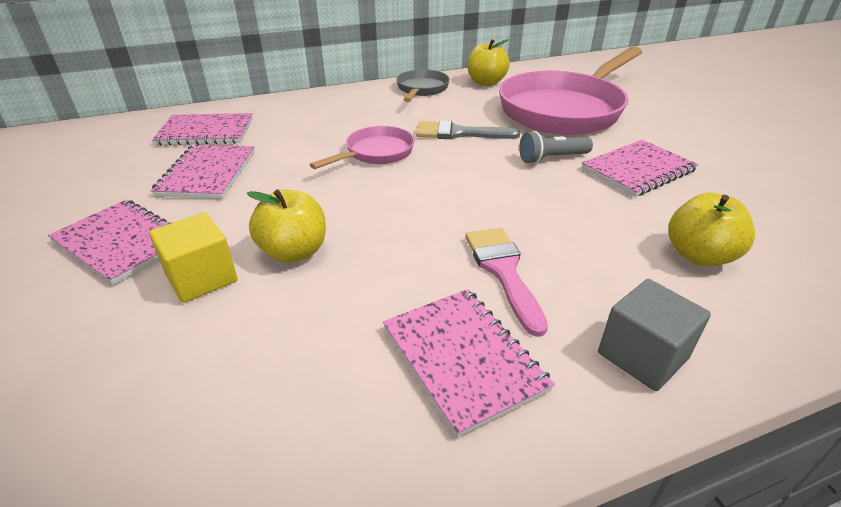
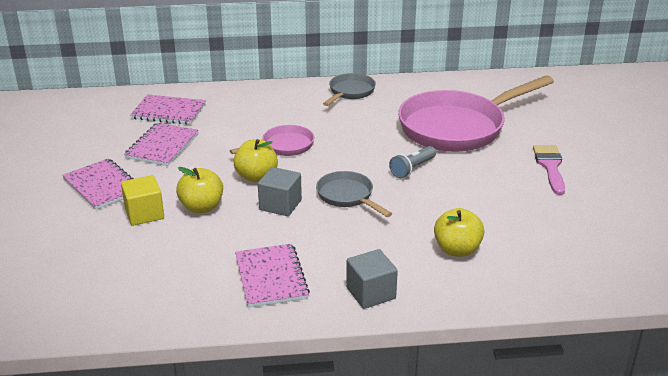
camera: 15 degrees right, 5 degrees down
(411, 230) = (280, 205): none -> grey cube
(459, 133) = (355, 138): grey brush -> none
(486, 82) = (410, 91): yellow apple -> yellow apple (256, 177)
(497, 204) = (347, 196): none -> grey pan
(503, 271) = (323, 238): pink brush -> pink brush (550, 166)
(552, 159) = (412, 169): grey flashlight -> grey flashlight turned 45 degrees counterclockwise
(638, 170) = (471, 187): pink notebook -> none

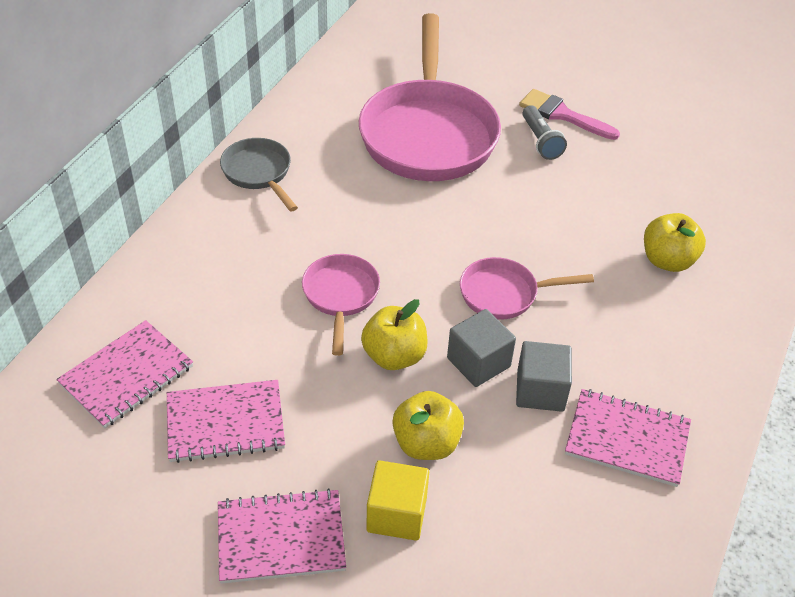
camera: 60 degrees left, 15 degrees up
(162, 146) = (225, 423): pink notebook -> pink notebook turned 60 degrees counterclockwise
(347, 196) = (504, 294): grey pan -> pink pan
(371, 293) = (705, 366): grey cube -> grey cube (540, 391)
(412, 169) = (487, 213): grey flashlight -> grey flashlight (540, 141)

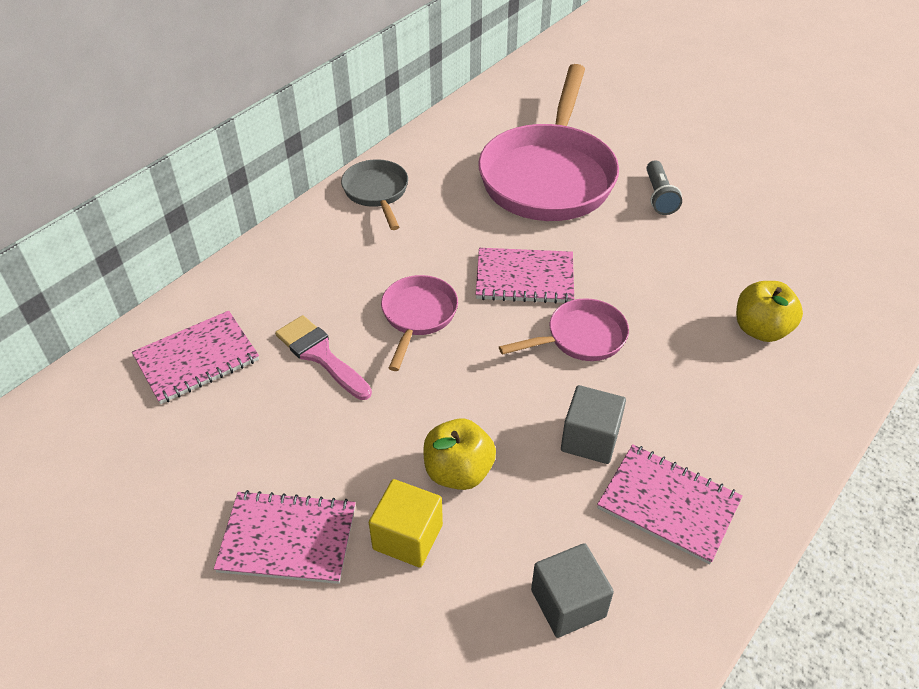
camera: 15 degrees right, 0 degrees up
(225, 423) = (271, 418): pink notebook -> pink notebook (524, 278)
(394, 356) = (452, 381): yellow apple -> none
(478, 362) = (534, 400): grey cube -> grey cube (568, 603)
(504, 294) = (580, 338): pink pan -> pink pan turned 150 degrees clockwise
(562, 115) = (688, 174): pink brush -> pink brush (320, 355)

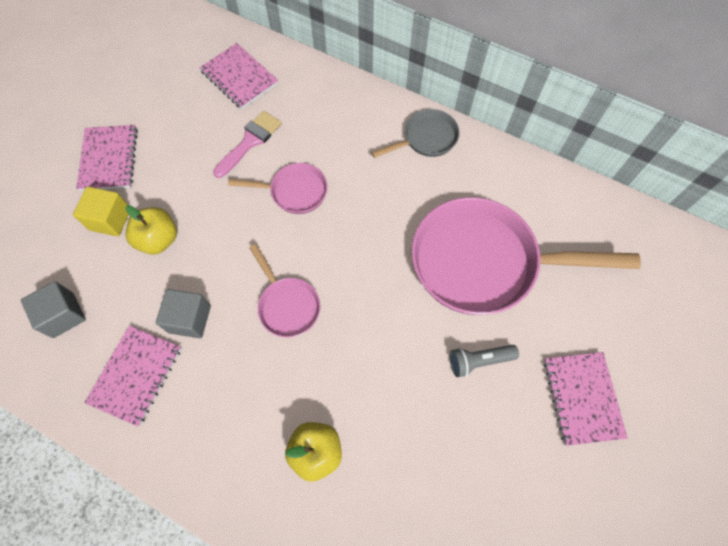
camera: 80 degrees right, 20 degrees up
(524, 278) = (347, 258): pink notebook -> pink notebook (582, 398)

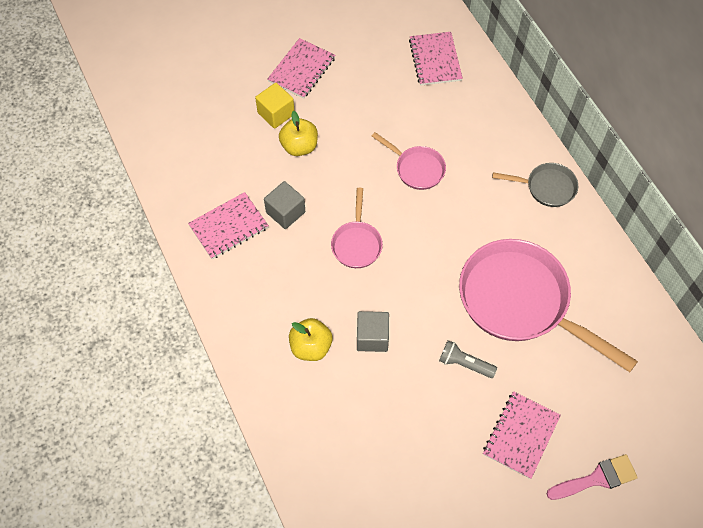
camera: 35 degrees right, 5 degrees down
(63, 315) = (207, 160): grey cube -> grey cube (372, 337)
(250, 141) = (410, 113): pink brush -> pink brush (597, 478)

